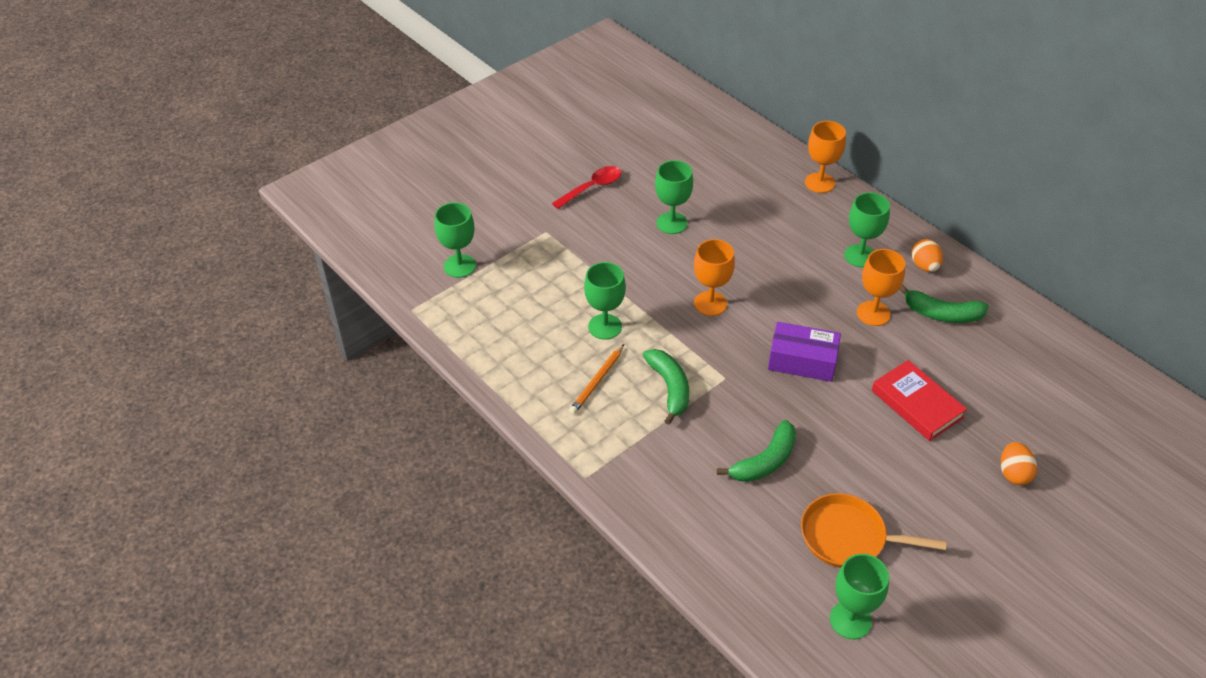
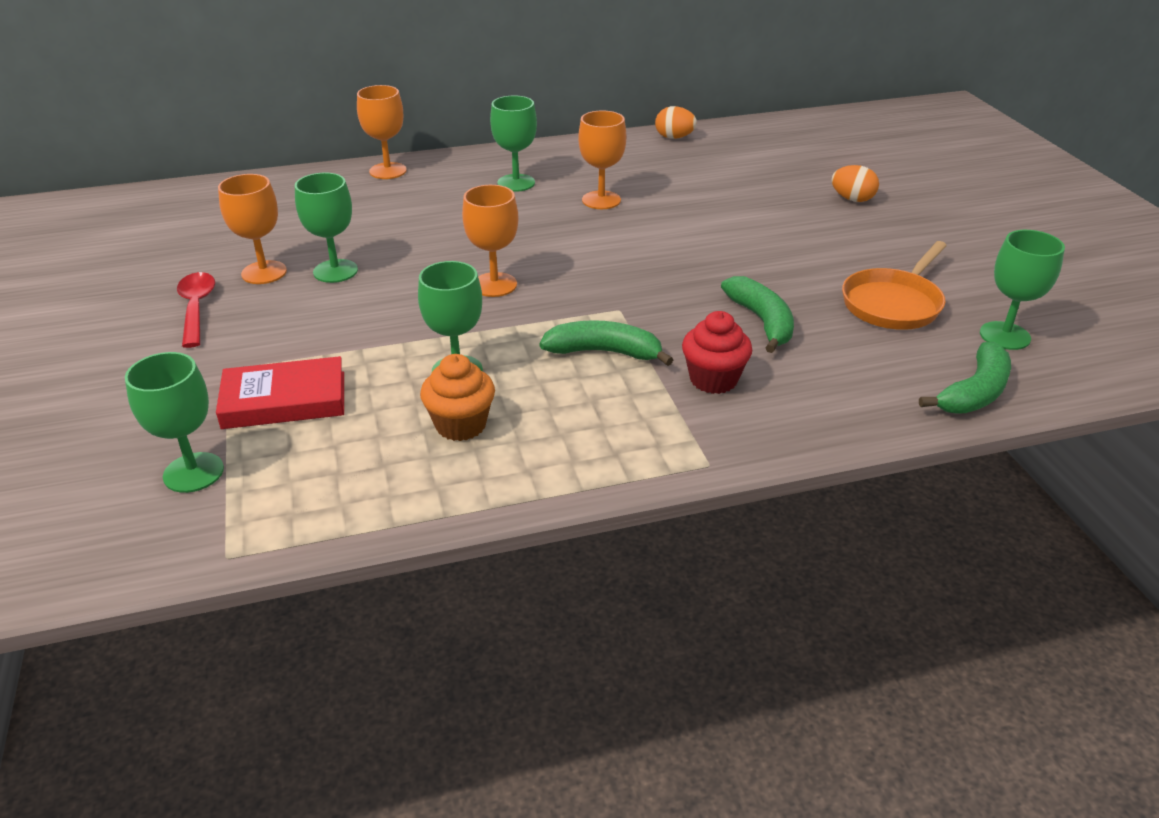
camera: 65 degrees left, 10 degrees down
(556, 350) = (461, 425): none -> orange cupcake
(597, 381) = (547, 405): orange pencil -> none
(647, 194) = (264, 272): none -> orange goblet
(675, 454) = (713, 379): none -> red cupcake
(802, 361) = (633, 256): purple box -> none
(916, 404) = (738, 216): red book -> red book (284, 400)
(924, 266) = (563, 159): orange egg -> orange egg (674, 137)
(942, 314) = (633, 170): green banana -> green banana (974, 392)

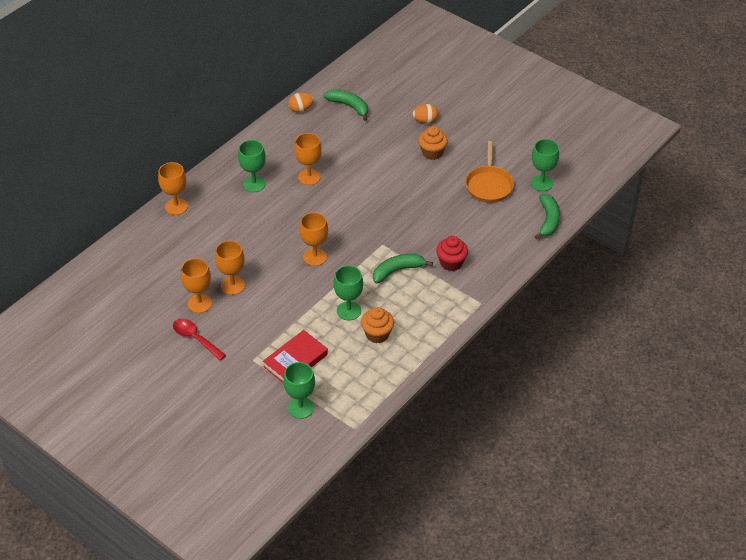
camera: 35 degrees left, 10 degrees up
(335, 271) = (232, 285): green goblet -> orange goblet
(762, 321) = (445, 222): green banana -> green banana (349, 106)
(827, 235) = (432, 153): none -> orange cupcake

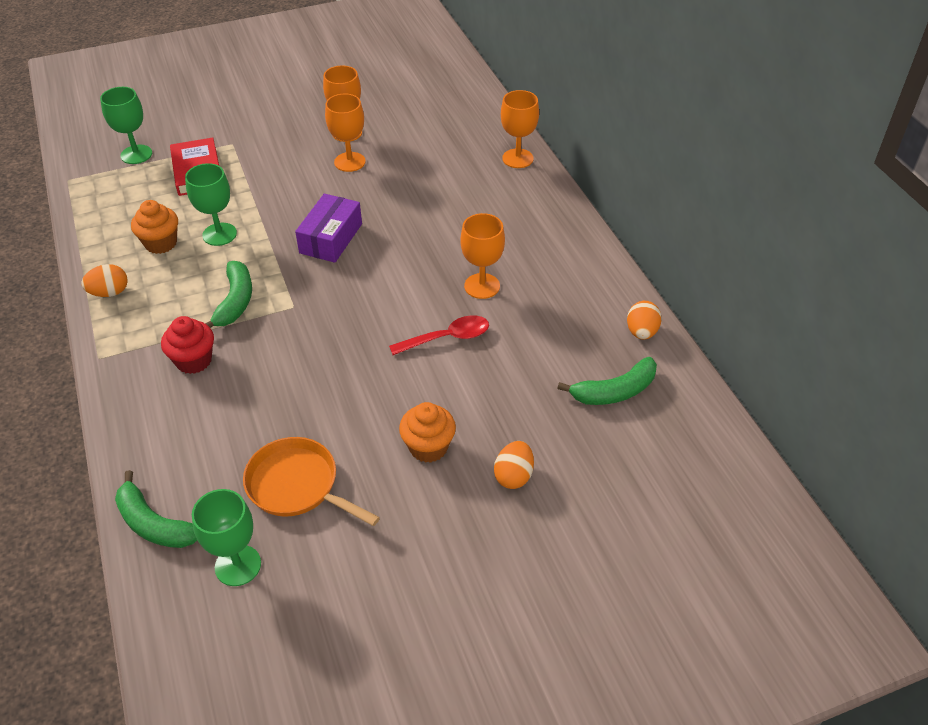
camera: 120 degrees right, 0 degrees up
(196, 339) = (301, 117): red spoon -> red spoon (447, 338)
(254, 184) = (508, 231): green goblet -> none
(315, 257) = (331, 238): orange goblet -> purple box
(434, 331) = (109, 293): none -> orange egg

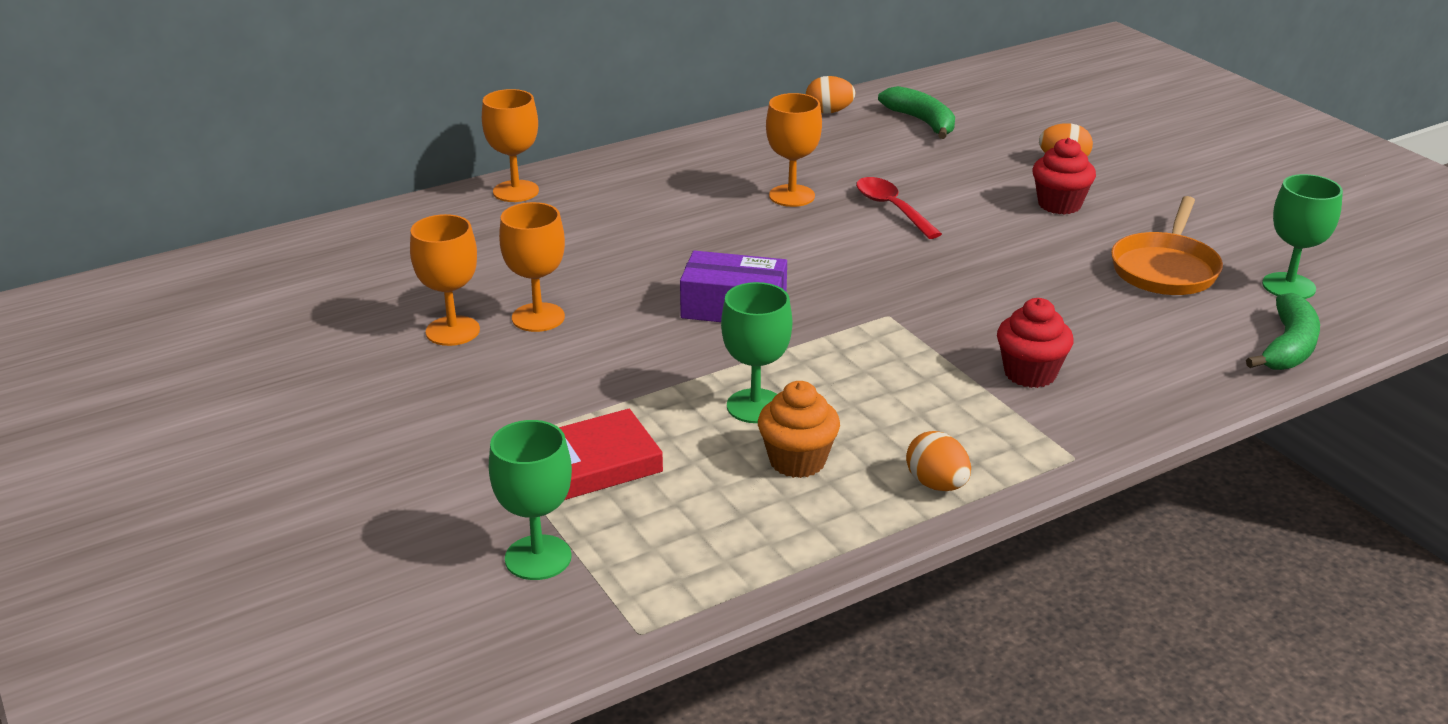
camera: 100 degrees left, 15 degrees down
(235, 302) = (901, 362): green banana -> none
(428, 447) = (1059, 204): orange cupcake -> red cupcake

